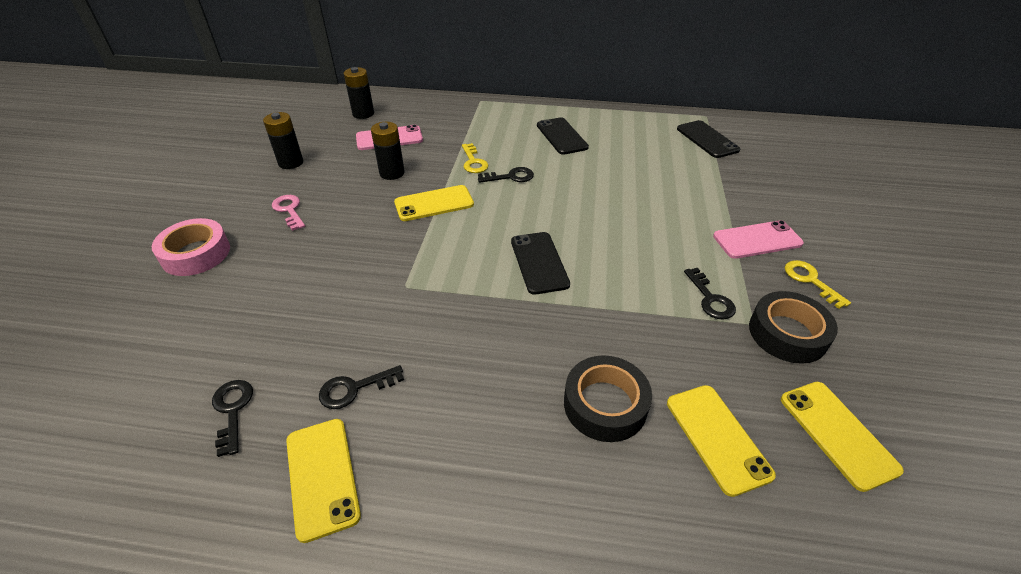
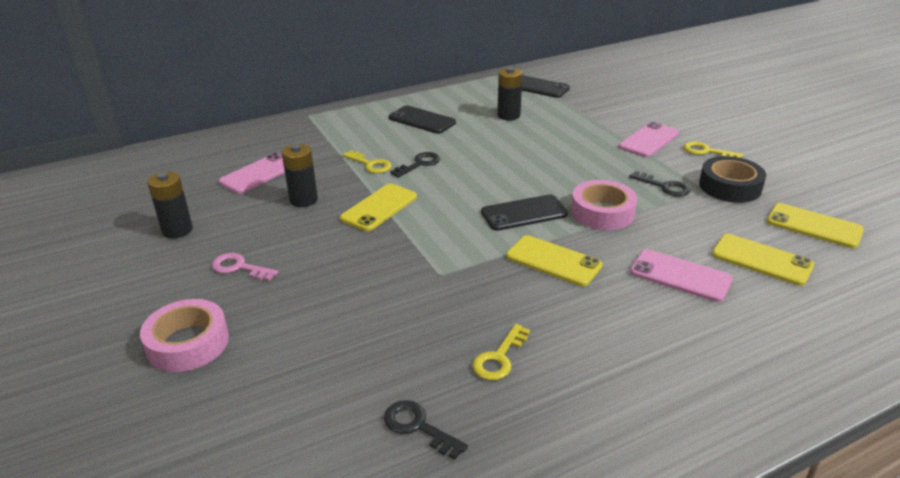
camera: 35 degrees left, 10 degrees down
(322, 477) = (555, 421): yellow phone -> yellow phone (553, 261)
(354, 389) = (499, 358): black key -> yellow key
(363, 114) = (197, 163): black battery -> black battery (508, 115)
(539, 262) = (524, 213): black phone -> black phone turned 60 degrees counterclockwise
(605, 404) = (680, 276): black tape -> pink phone
(611, 296) = (602, 212): none -> pink tape

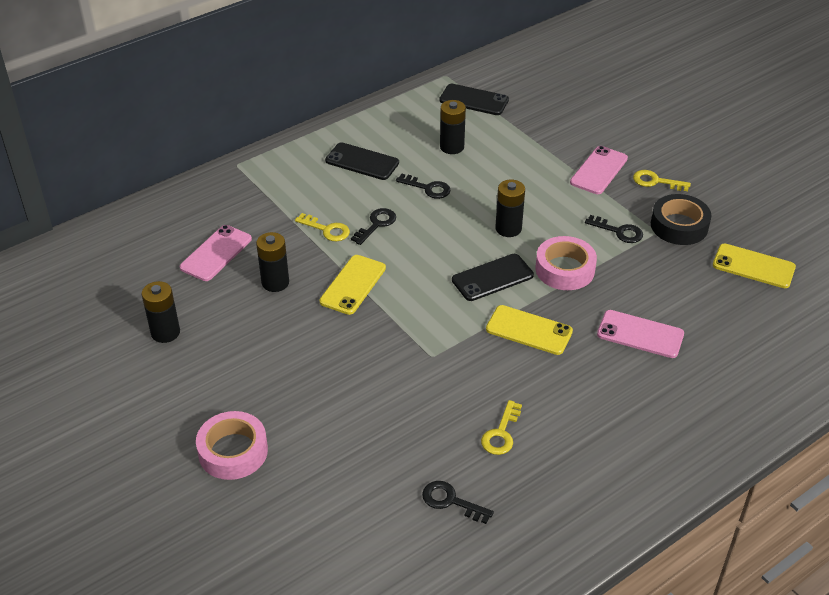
camera: 10 degrees left, 10 degrees up
(239, 268) = (245, 369): pink key -> none
(477, 142) = (428, 188): none -> black key
(549, 176) = (508, 228): none -> black battery
(761, 260) = (708, 309): yellow phone -> none

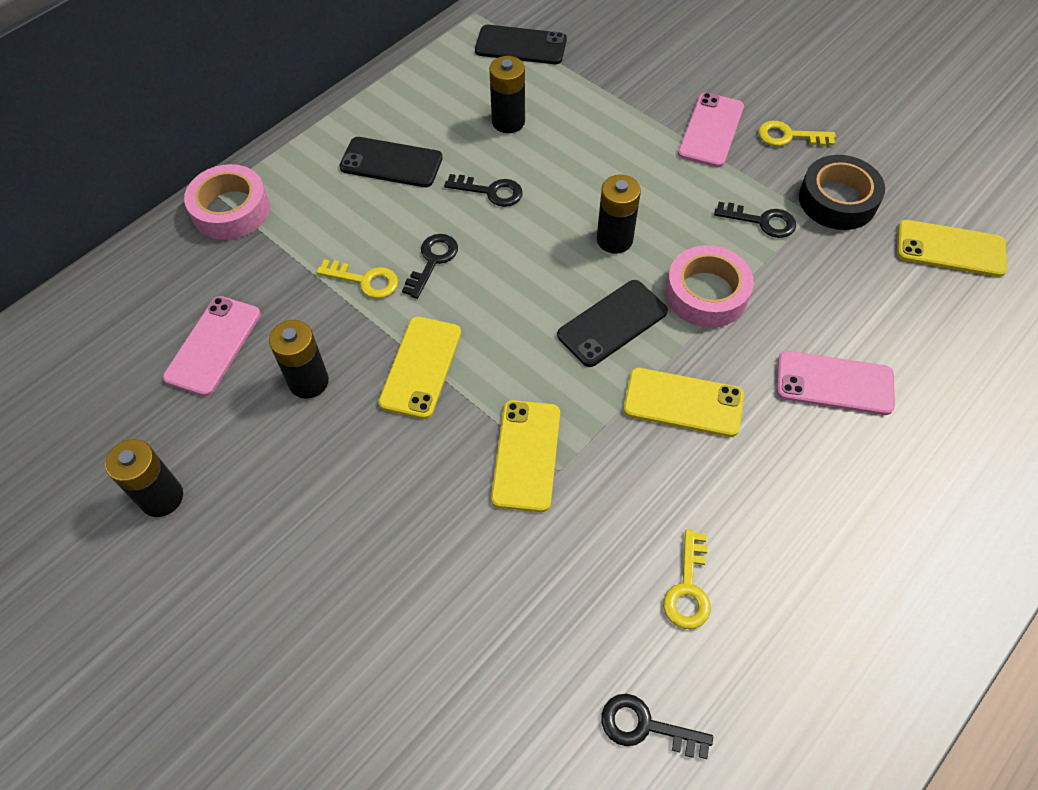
camera: 10 degrees left, 15 degrees up
(233, 451) = (303, 698): pink tape -> pink tape (231, 209)
(412, 344) = (526, 455): none -> yellow phone

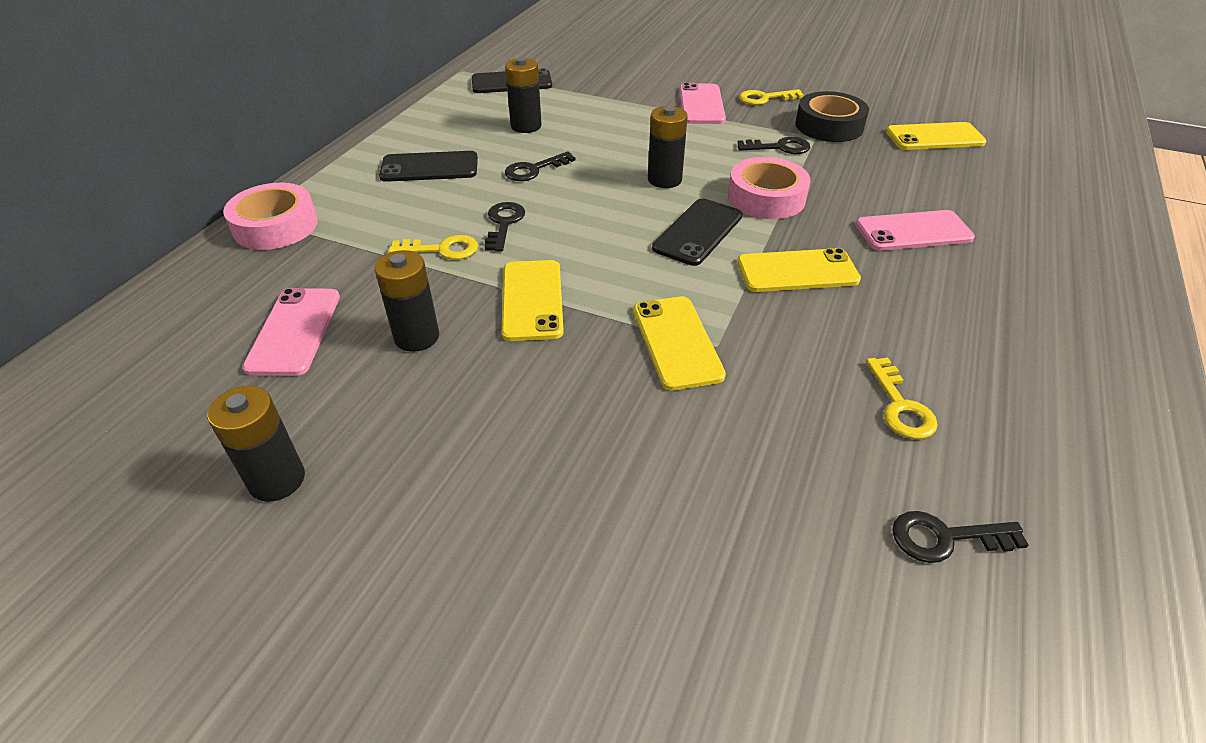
camera: 20 degrees left, 15 degrees down
(490, 191) = (534, 170): black key -> black key turned 150 degrees clockwise

